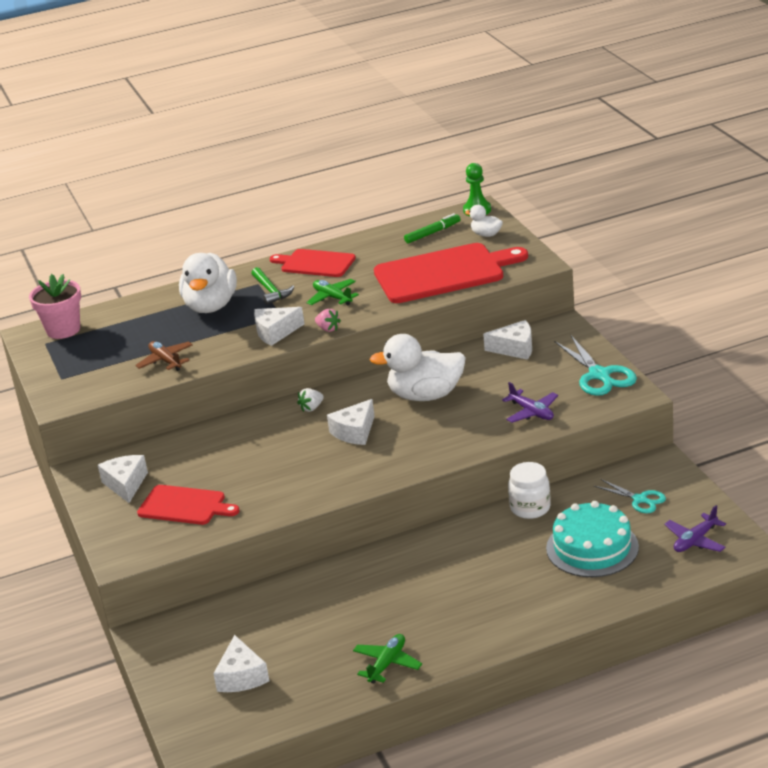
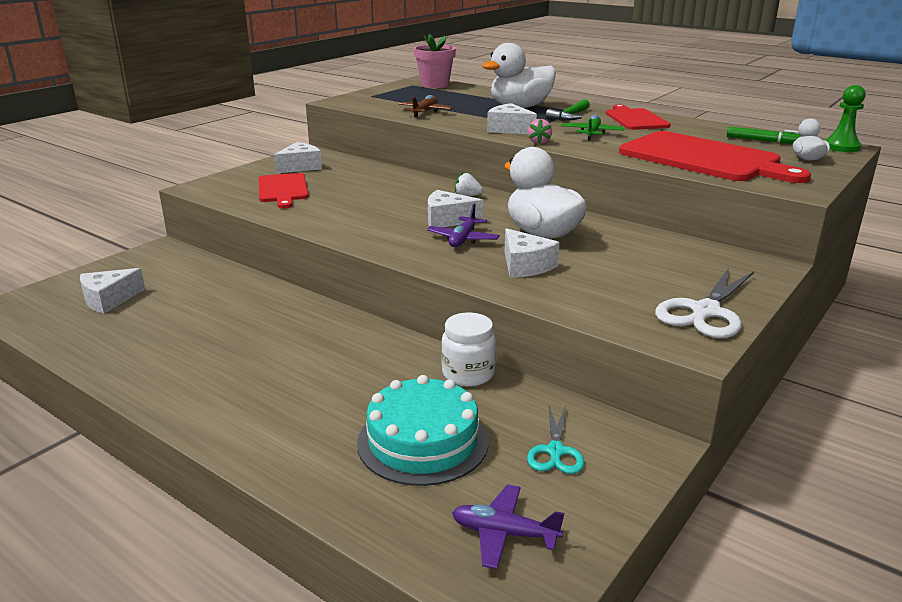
camera: 55 degrees right, 5 degrees down
(387, 664) = (142, 365): green plane -> none
(515, 348) = (685, 253): white cheese -> white cheese (525, 266)
(532, 412) = (577, 291): purple plane -> purple plane (463, 239)
(599, 375) = (705, 312): turquoise scissors -> white scissors

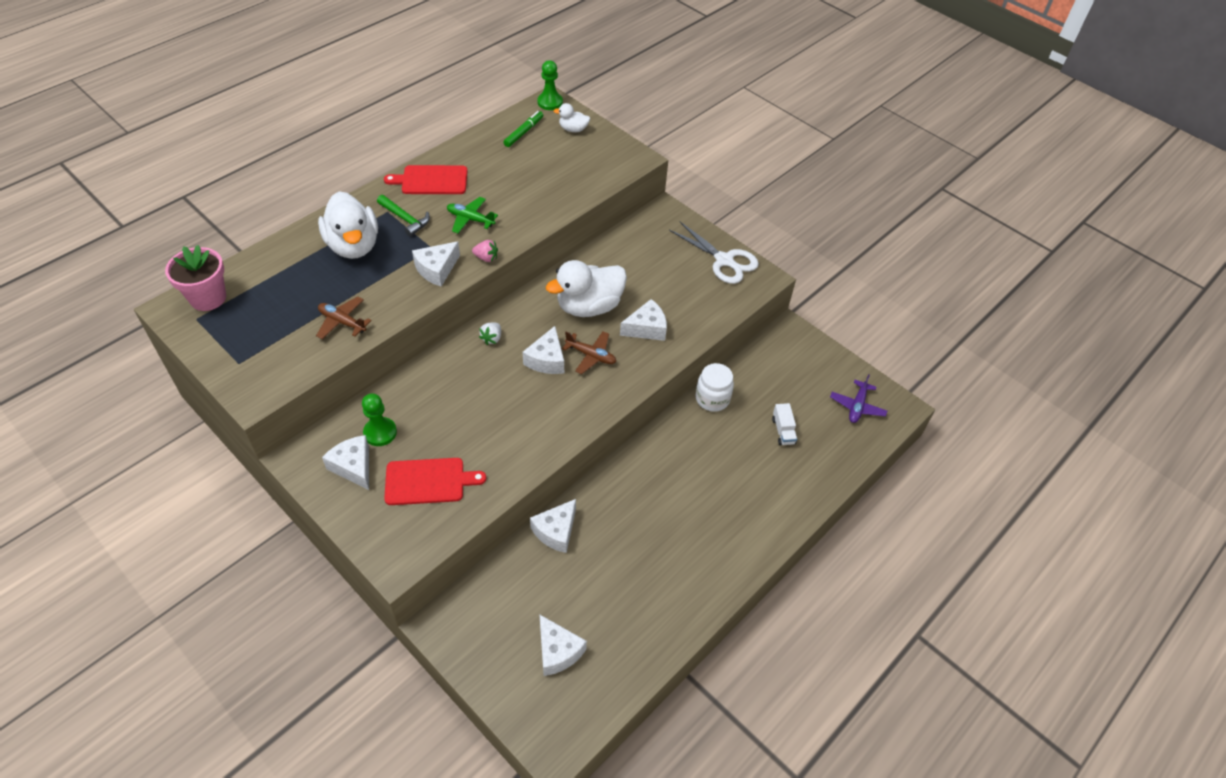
camera: 85 degrees left, 25 degrees up
(253, 288) = (556, 531): none -> white cheese
(337, 171) = (380, 432): none -> green pawn
(423, 441) = (783, 431): turquoise cake -> white truck
(463, 239) = (591, 356): purple plane -> brown plane
(555, 451) = (794, 372): turquoise scissors -> none
(704, 158) = (559, 178): red cutting board -> none

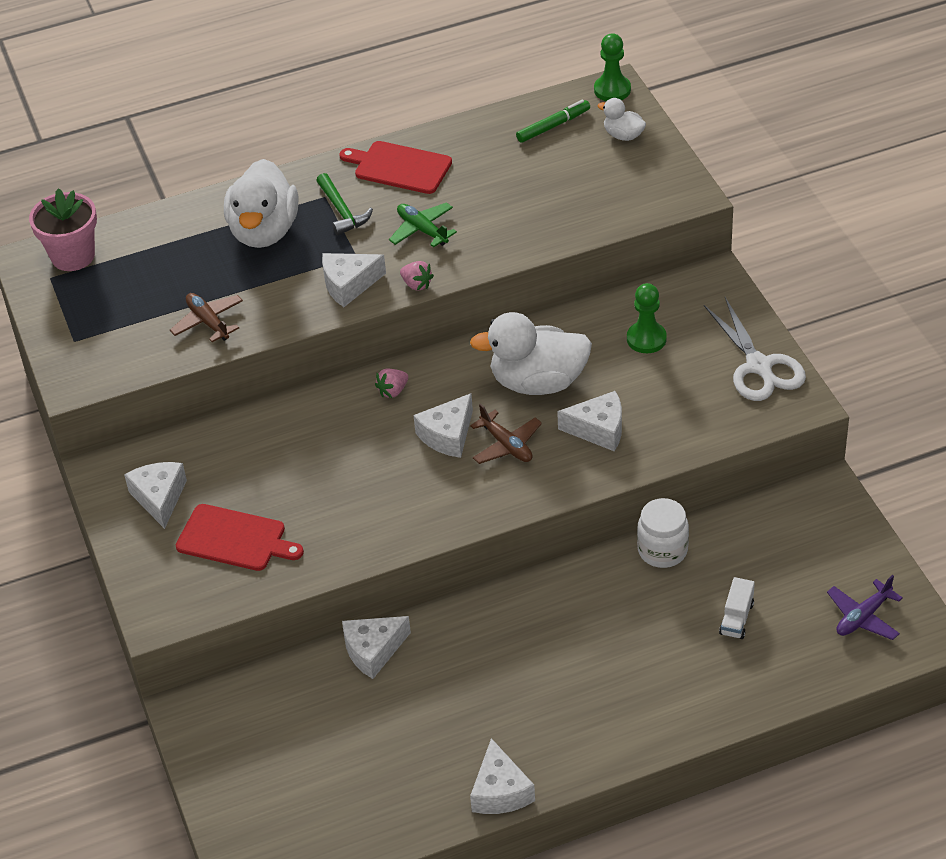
camera: 30 degrees right, 5 degrees down
(380, 432) = (206, 468): green pawn -> green pawn (646, 339)
(492, 338) = (393, 391): white strawberry -> pink strawberry
(557, 651) = (306, 783): white cheese -> white cheese (500, 791)

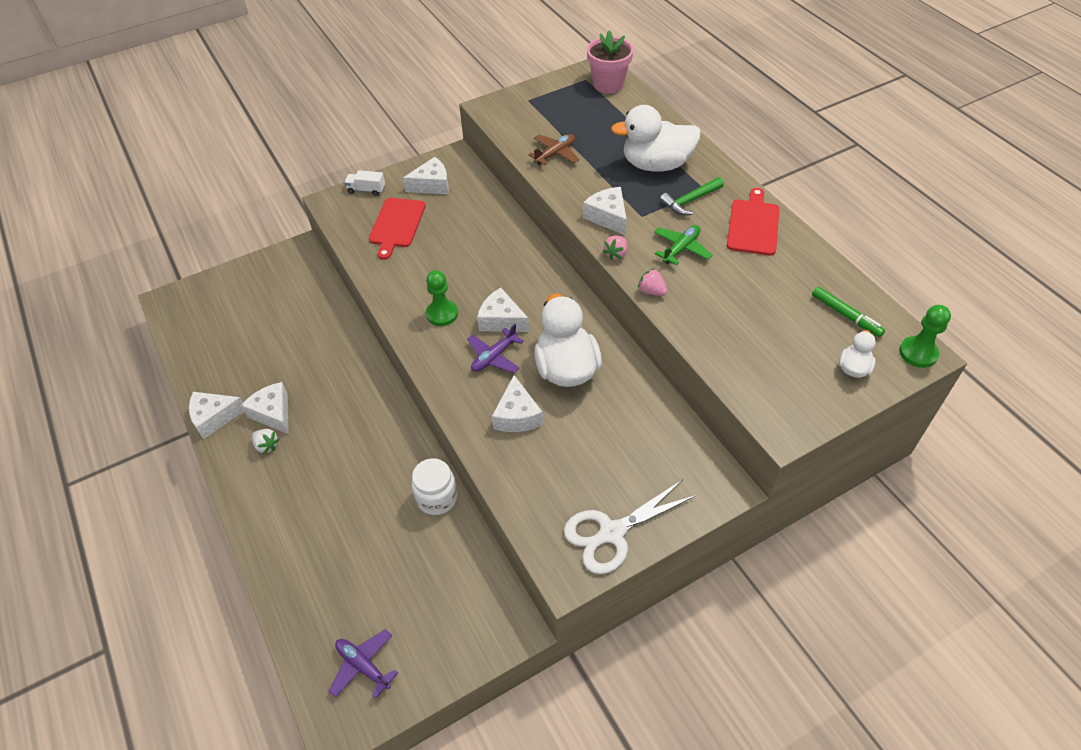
camera: 80 degrees right, 5 degrees up
(373, 651) = (342, 331): white cheese -> white cheese (273, 413)
(393, 391) = (543, 282): pink strawberry -> pink strawberry (651, 291)
(506, 445) = (494, 357): brown plane -> purple plane
(558, 726) = (266, 445): none -> white strawberry
(646, 339) = (631, 439): green pawn -> green pawn (442, 314)
(736, 618) = (364, 559): white truck -> white truck (366, 190)

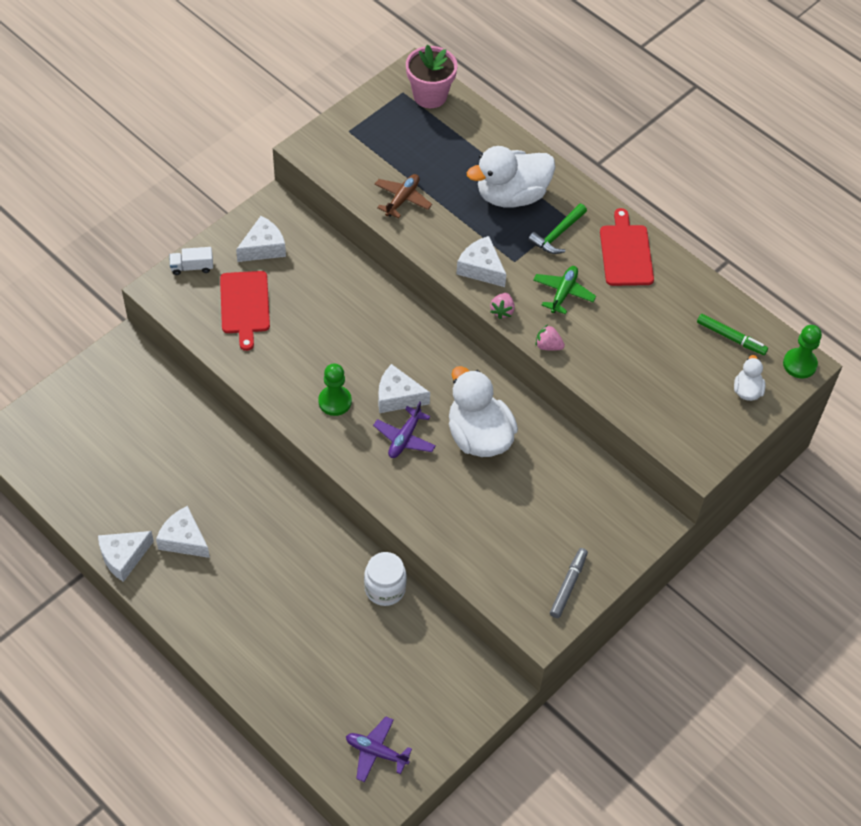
camera: 20 degrees left, 5 degrees up
(266, 445) = (193, 574): white strawberry -> none
(517, 415) = (448, 494): white cheese -> none
(611, 533) = (568, 585): white scissors -> grey marker

